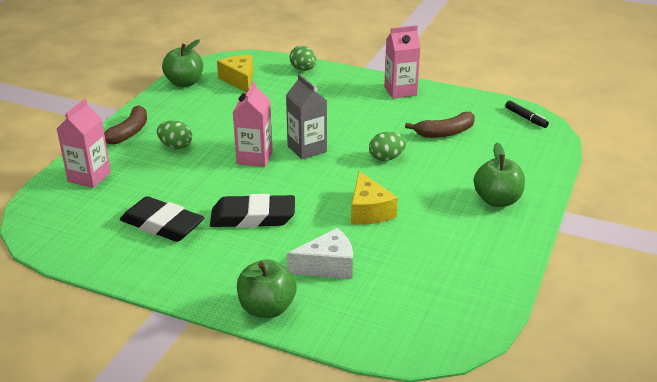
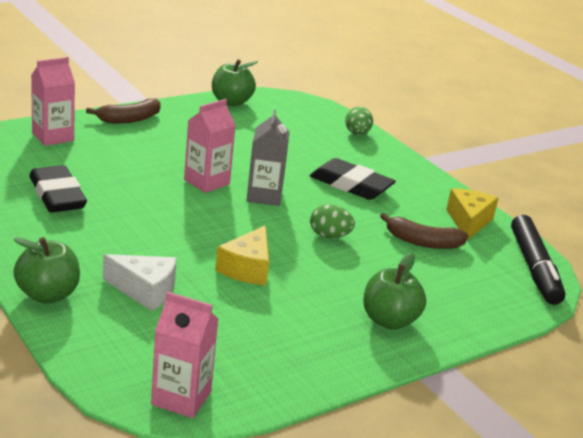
camera: 30 degrees right, 5 degrees down
(176, 146) = (153, 145): green egg -> none
(239, 80) = (283, 119): yellow cheese -> yellow cheese (468, 221)
(253, 217) = (137, 224): black eraser -> black eraser (351, 185)
(400, 91) = (429, 189): pink carton -> pink carton (181, 398)
(526, 118) = (534, 268): black marker -> black marker, size x2.06

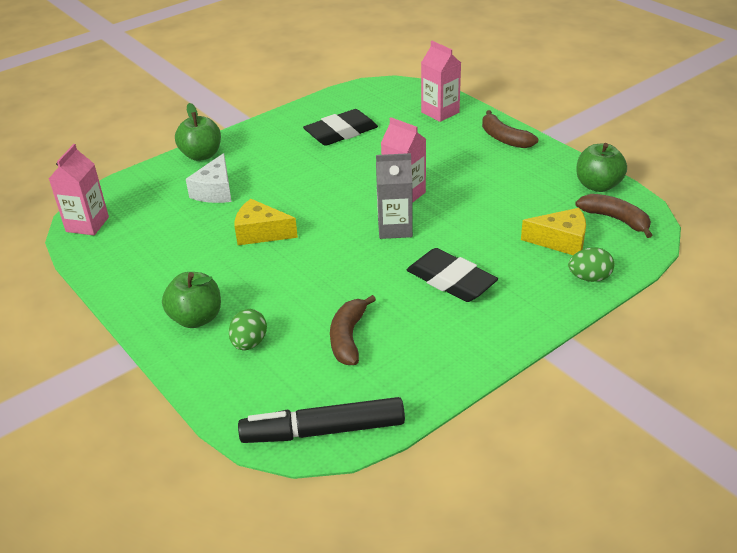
camera: 90 degrees right, 10 degrees up
(283, 107) = (615, 219): none -> brown banana
(329, 236) = (334, 273): green egg -> green egg (249, 343)
(351, 185) = (451, 281): black eraser -> black eraser turned 75 degrees counterclockwise
(468, 221) = (412, 375): yellow cheese -> yellow cheese (560, 241)

